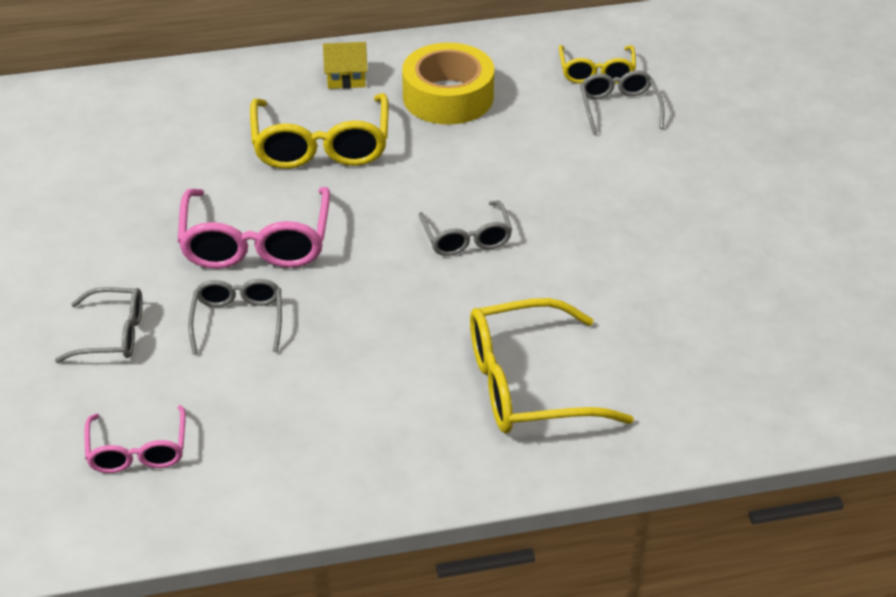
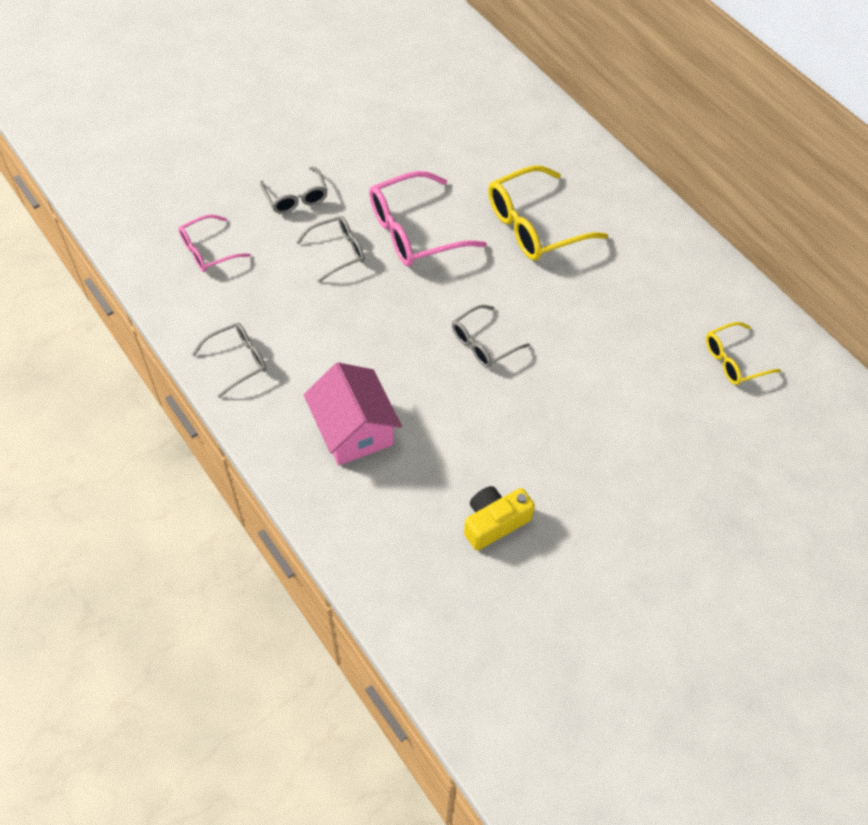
camera: 65 degrees right, 15 degrees up
(346, 78) = (620, 210): yellow house -> none
(448, 97) = (638, 277): yellow tape -> none
(529, 385) = (354, 430): yellow glasses -> pink house
(619, 108) = (695, 390): grey glasses -> grey glasses (237, 361)
(716, 304) = (494, 522): none -> yellow camera

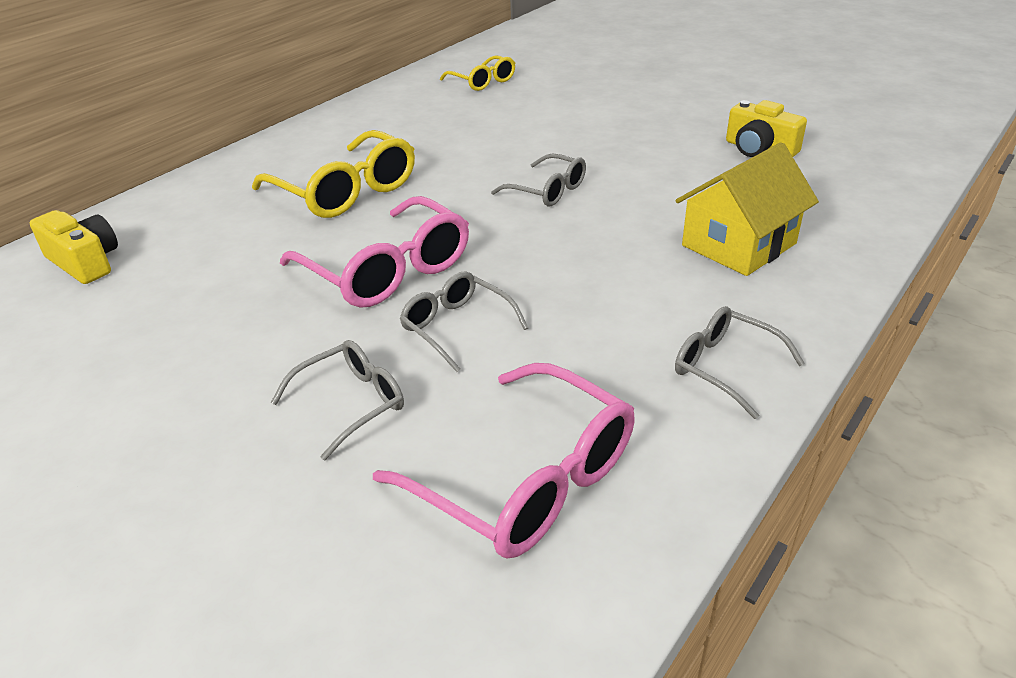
camera: 105 degrees left, 20 degrees down
(208, 250) = (524, 479): pink glasses -> pink glasses, size x1.71
(354, 430) = (739, 244): pink house -> yellow house
(491, 96) = (85, 262): none -> yellow camera

